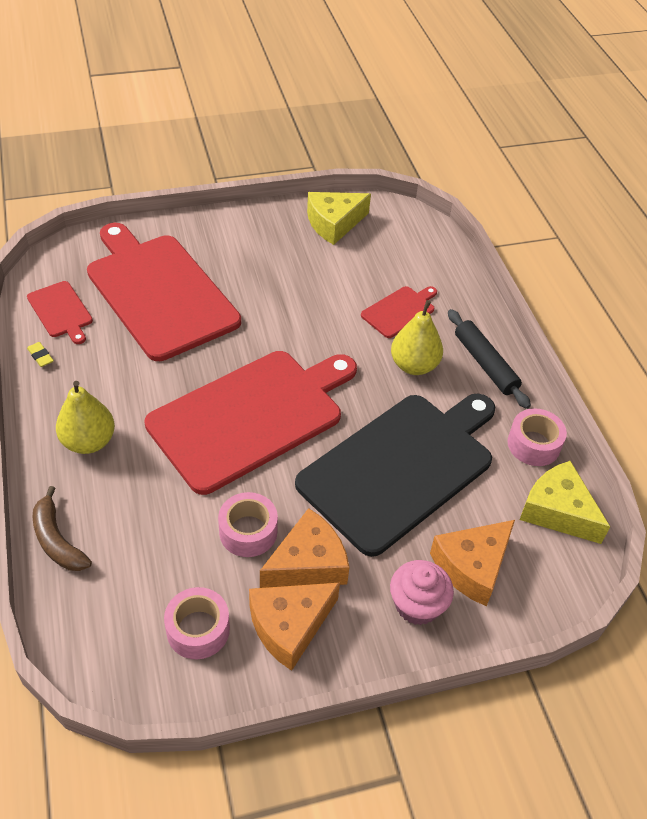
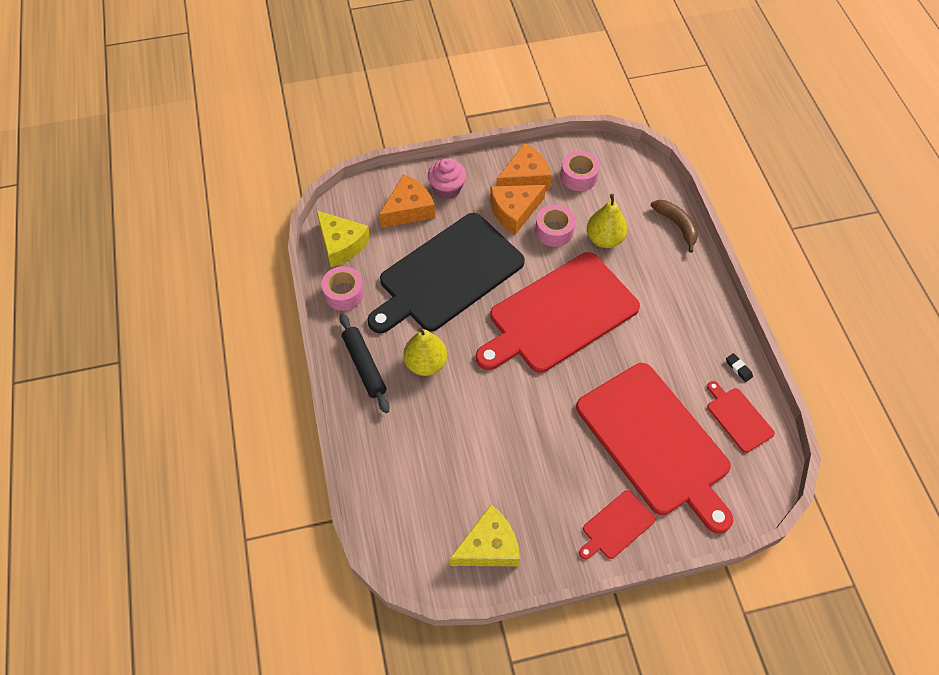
camera: 175 degrees left, 10 degrees up
(40, 356) = (738, 368): yellow eraser -> black eraser
(89, 442) = (676, 293): yellow pear -> yellow pear (604, 239)
(400, 311) = (431, 424): red cutting board -> red cutting board (616, 526)

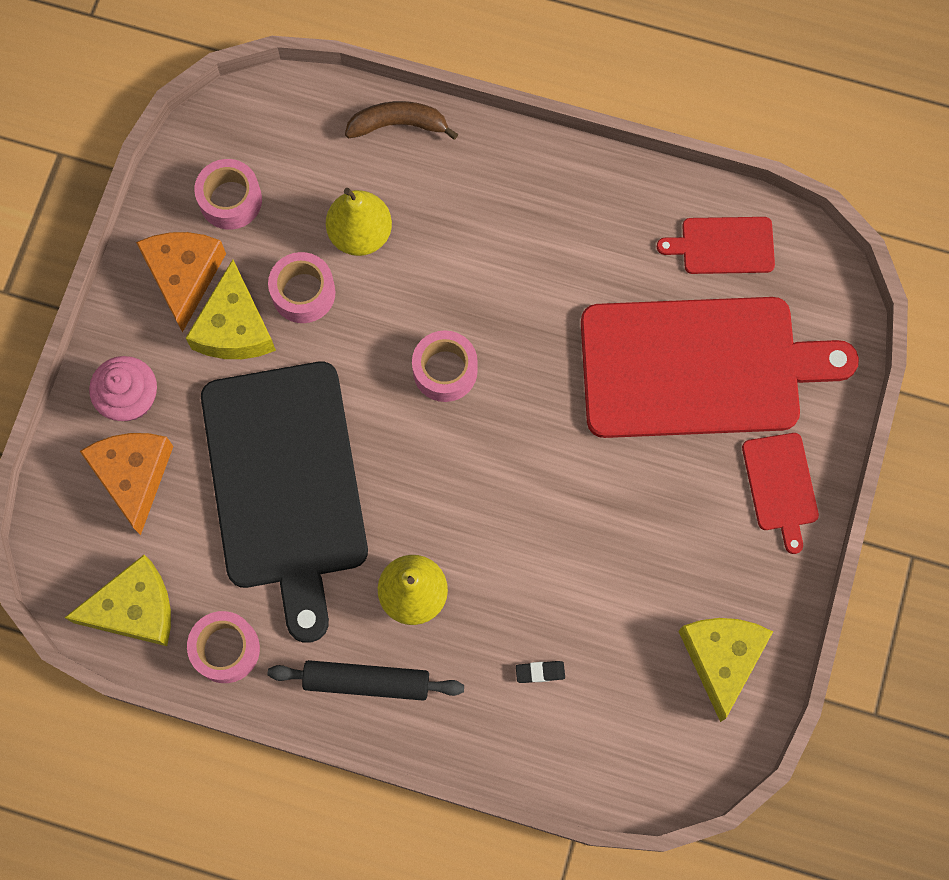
camera: 60 degrees left, 15 degrees up
(514, 211) = (234, 327): orange cheese -> yellow cheese
(559, 315) = (445, 370): red cutting board -> pink tape
(738, 368) = (658, 198): black eraser -> black eraser (540, 672)

